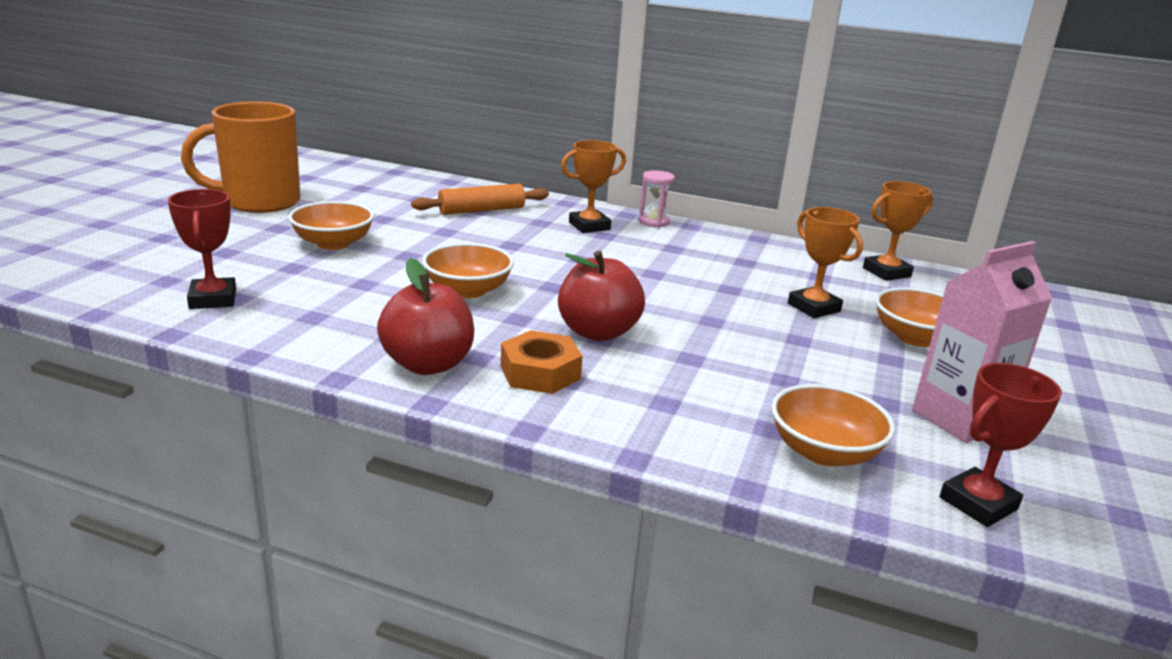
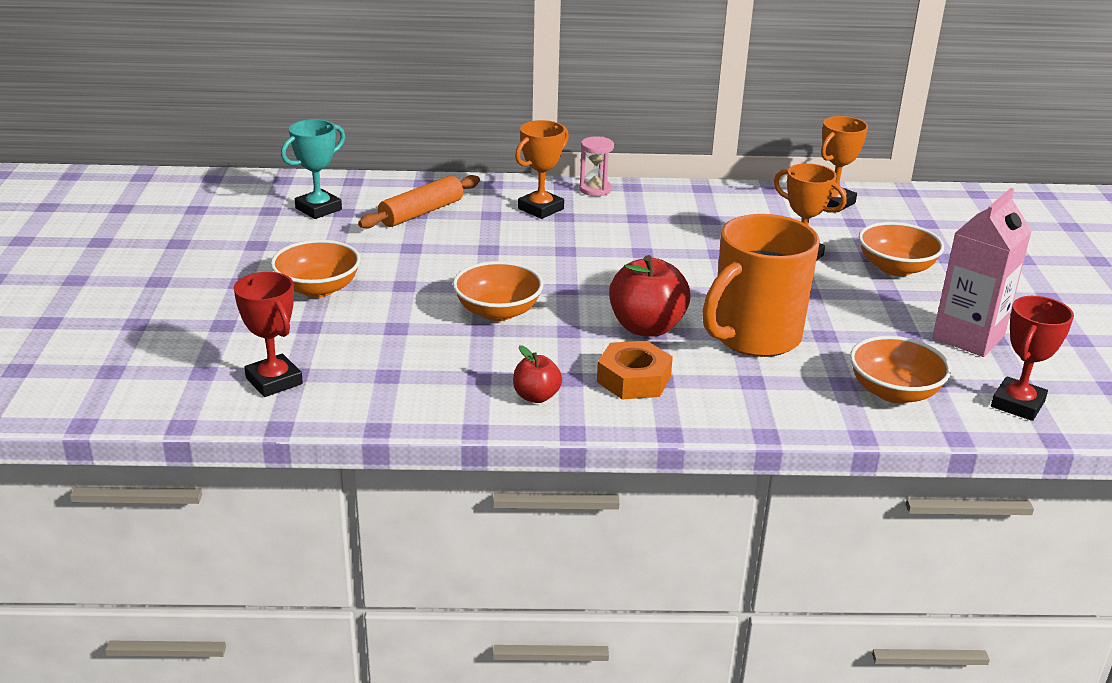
camera: 20 degrees left, 5 degrees up
(259, 202) = (184, 254): orange mug -> orange mug (754, 337)
(400, 193) = (318, 209): none -> turquoise trophy
(428, 364) = (536, 396): red apple -> red apple, size x0.56

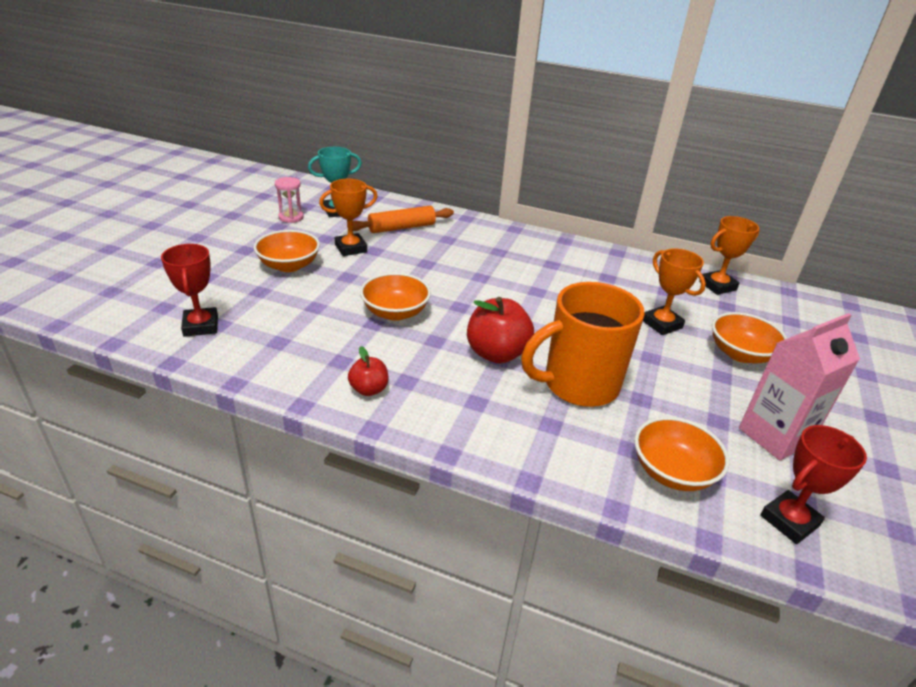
camera: 20 degrees right, 5 degrees up
(541, 209) = (486, 242): orange trophy -> orange trophy (351, 248)
(595, 189) = (535, 237): pink hourglass -> pink hourglass (291, 217)
(634, 379) = (454, 396): orange nut -> none

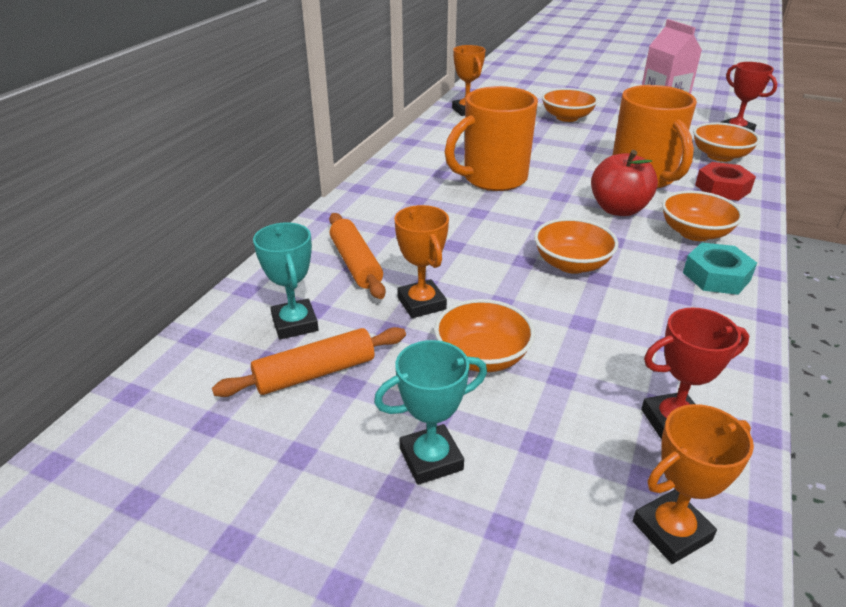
camera: 85 degrees left, 0 degrees up
(212, 246) = (431, 459): none -> turquoise trophy
(291, 217) = (315, 373): pink hourglass -> orange rolling pin
(369, 389) = (716, 276): red apple -> turquoise nut
(451, 395) = (695, 233): none -> orange bowl
(547, 289) = (493, 179): none -> orange mug
(566, 446) = (722, 188): none -> red nut
(662, 324) = (537, 138): orange trophy -> orange trophy (671, 531)

